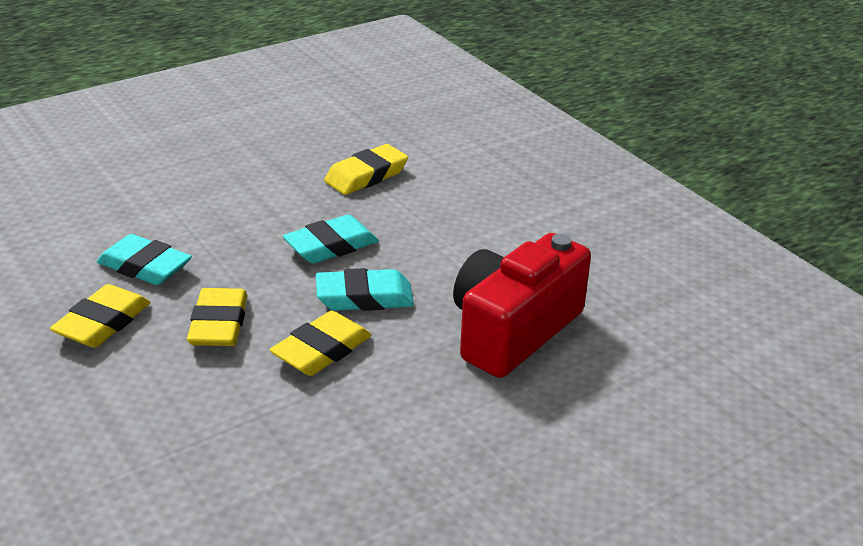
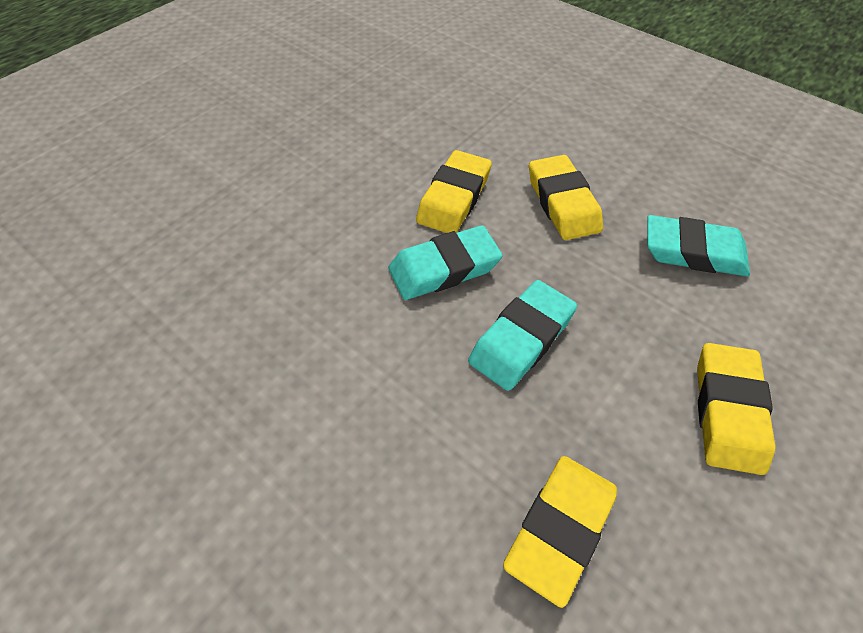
camera: 165 degrees right, 20 degrees up
(103, 323) = (661, 181): yellow eraser -> yellow eraser (728, 411)
(513, 331) = (276, 262): red camera -> none

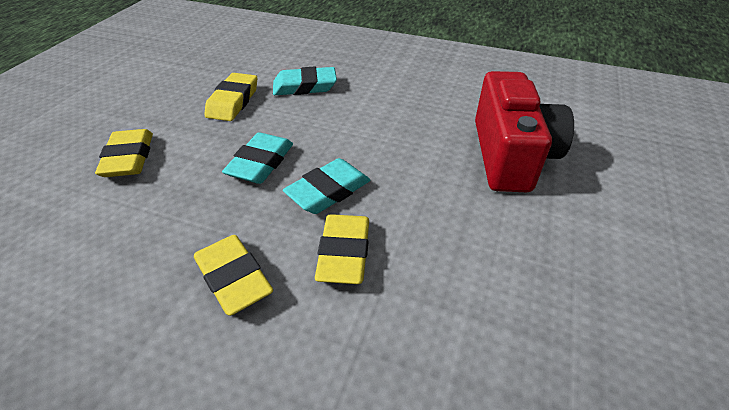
camera: 160 degrees right, 10 degrees down
(194, 255) = (510, 155): none -> red camera
(693, 252) = (108, 259): turquoise eraser -> turquoise eraser (305, 86)

